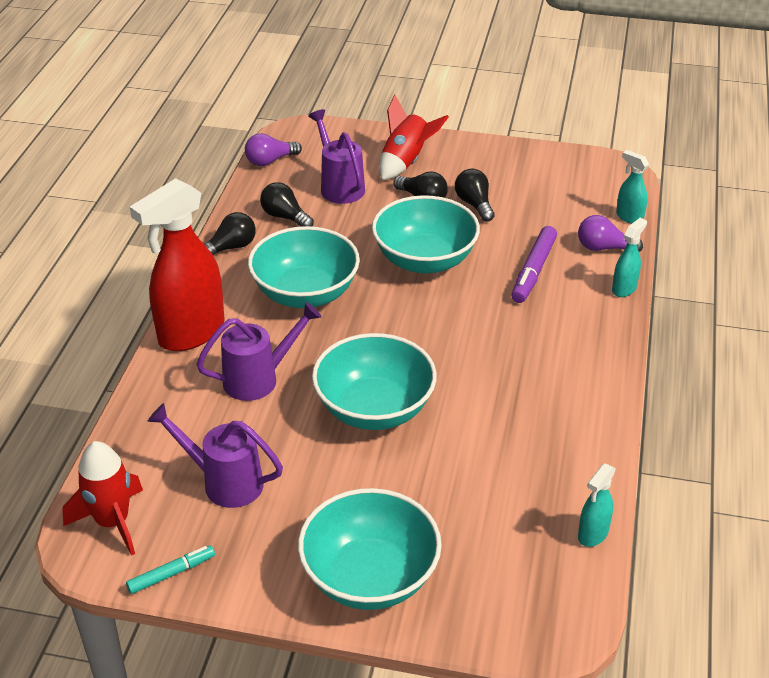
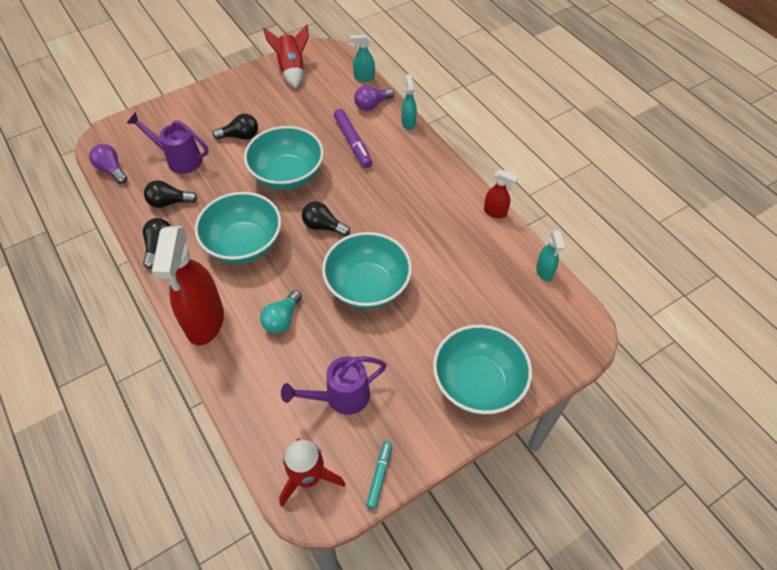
camera: 45 degrees left, 15 degrees up
(258, 379) = (282, 319): purple watering can -> turquoise light bulb
(270, 161) = (111, 170): purple light bulb -> purple light bulb turned 120 degrees clockwise
(406, 162) = (201, 117): red rocket -> red rocket (291, 70)
(474, 204) = (274, 121): black light bulb -> black light bulb (323, 226)
(612, 437) = (495, 212): none -> red spray bottle

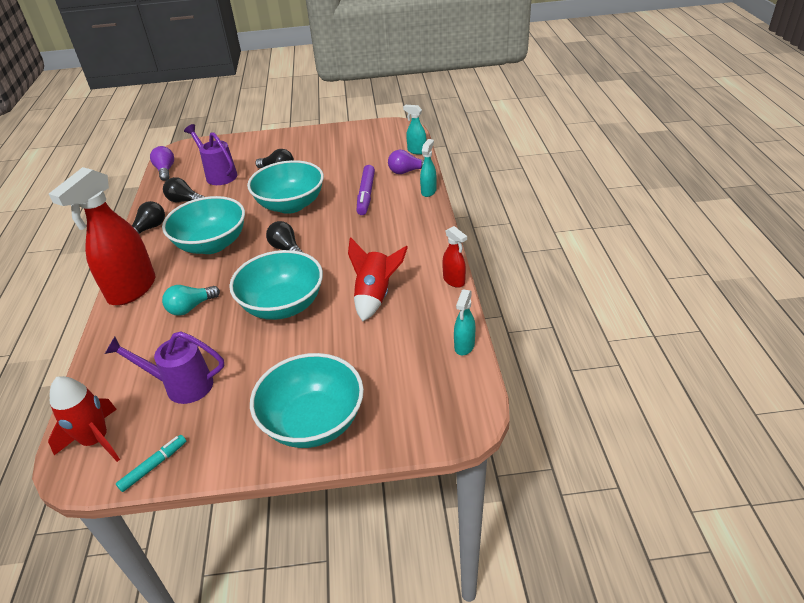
camera: 30 degrees right, 15 degrees down
(291, 70) = (360, 134): red rocket -> red rocket (375, 295)

